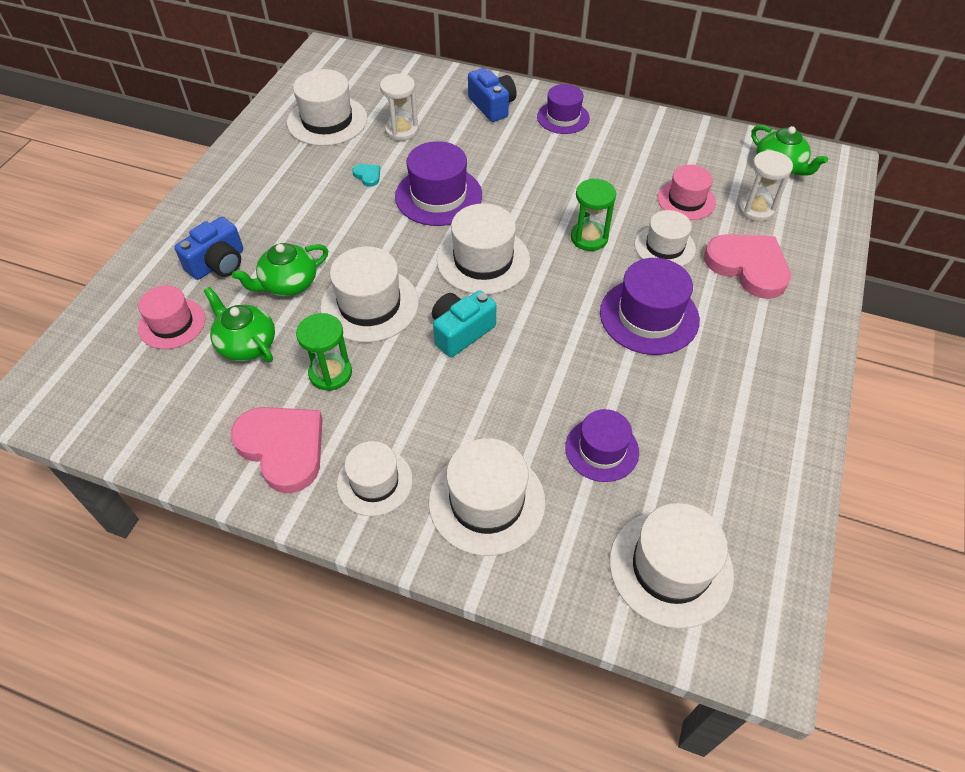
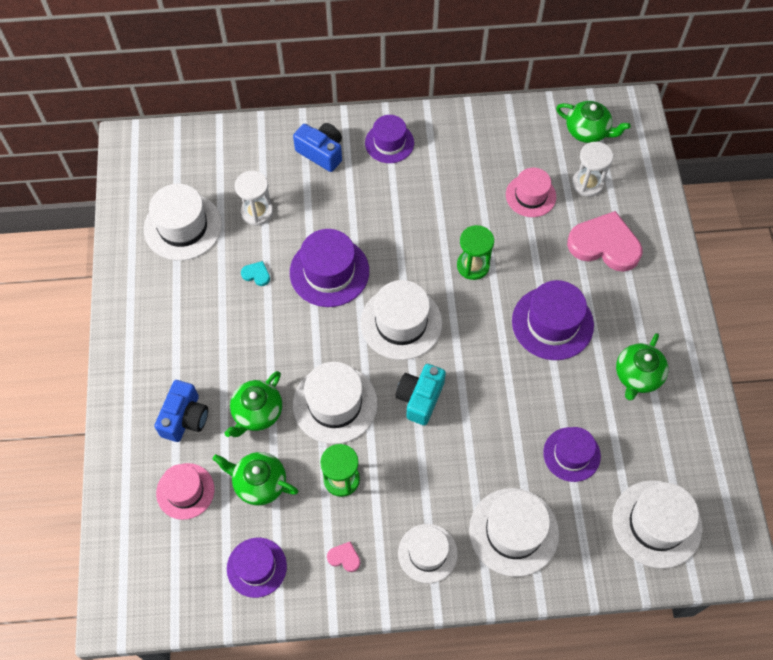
camera: 25 degrees left, 10 degrees up
(188, 419) = (256, 567): none -> purple hat
(283, 448) = (344, 557): pink heart -> pink heart, size x0.41
(664, 247) = (534, 250): white hat -> none
(725, 401) = (637, 376): none -> green teapot

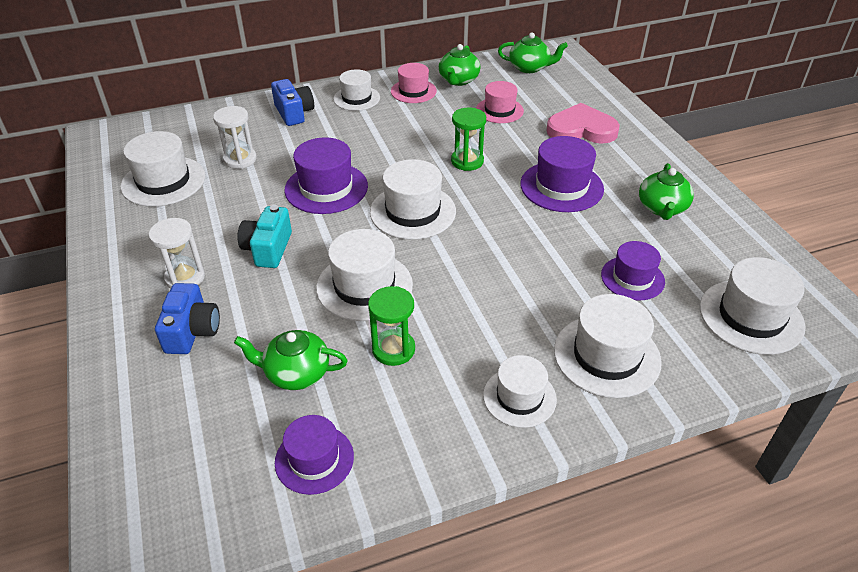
camera: 15 degrees left, 20 degrees down
(185, 491) = (205, 400): pink hat -> pink hat (413, 91)
(256, 274) = (250, 202): turquoise heart -> none
(257, 412) = (277, 310): green teapot -> green teapot (458, 80)
(321, 152) = (294, 113): blue camera -> blue camera turned 45 degrees clockwise
(344, 557) = (422, 424): pink heart -> none
(389, 143) = (356, 98): purple hat -> white hat
(420, 398) = (455, 264): turquoise camera -> turquoise camera (268, 249)
(587, 183) = (546, 96): white hourglass -> white hourglass (185, 278)

